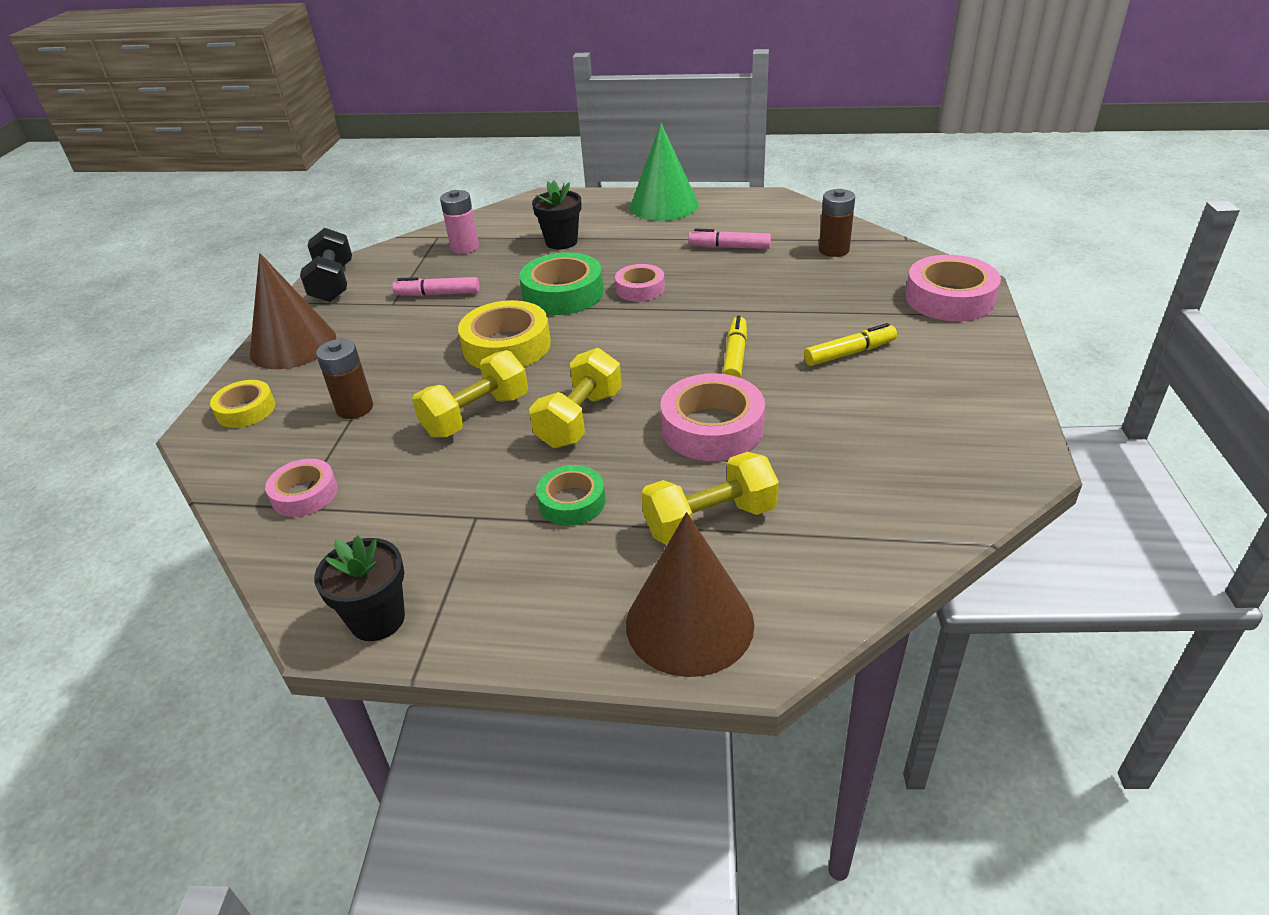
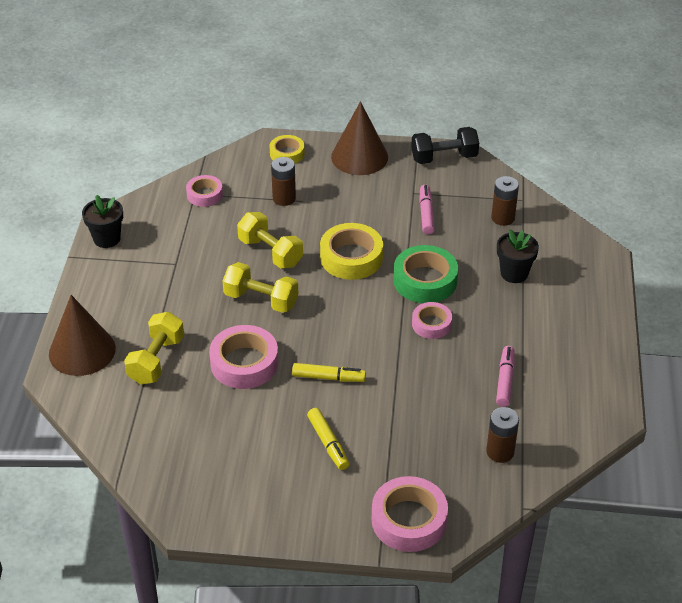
camera: 85 degrees right, 5 degrees up
(465, 247) = (503, 218): pink battery -> brown battery
(572, 502) = (182, 301): green tape -> none
(664, 205) = (591, 337): green cone -> none
(710, 521) = (156, 360): yellow dumbbell -> yellow dumbbell turned 45 degrees clockwise

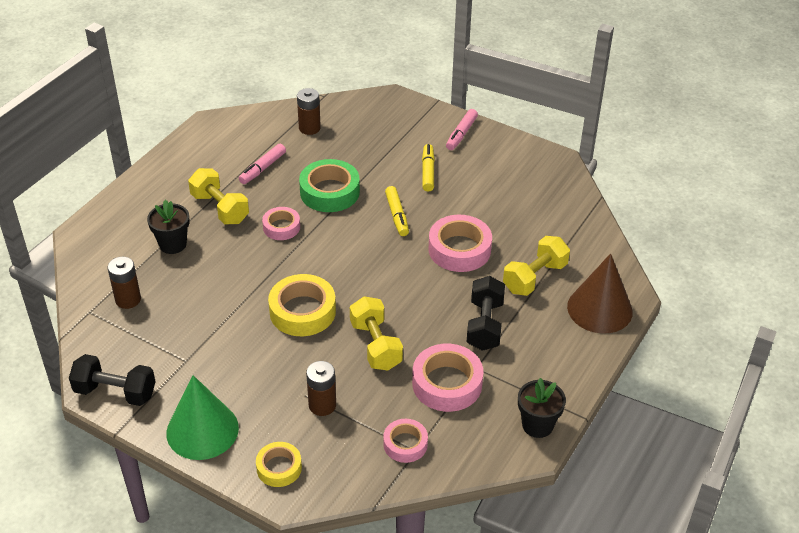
camera: 155 degrees left, 0 degrees up
(185, 300) = (484, 325): none -> black dumbbell
(261, 300) = (413, 300): yellow dumbbell -> yellow dumbbell (220, 208)
(328, 377) = (397, 215): yellow marker -> yellow marker turned 135 degrees counterclockwise
(359, 157) = (202, 430): brown cone -> green cone
(409, 520) = (403, 112): pink tape -> pink tape (447, 383)
(425, 280) = (254, 265): green tape -> green tape (329, 192)
(426, 214) = (194, 331): pink marker -> pink marker (461, 134)

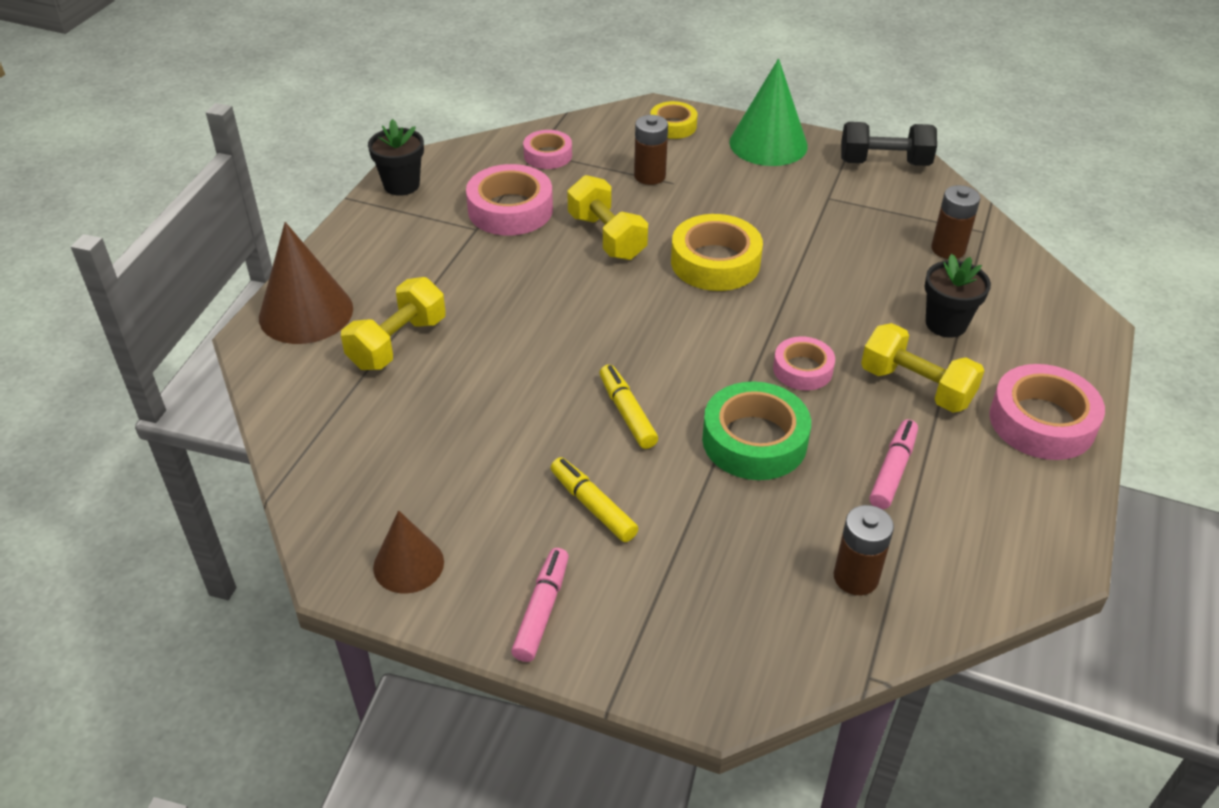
camera: 170 degrees right, 0 degrees up
(428, 172) = (593, 506): yellow marker -> yellow marker turned 150 degrees clockwise
(459, 249) = (515, 370): pink tape -> pink tape (1042, 422)
(484, 325) = (469, 274): black dumbbell -> none
(524, 159) = (408, 564): none -> brown cone

